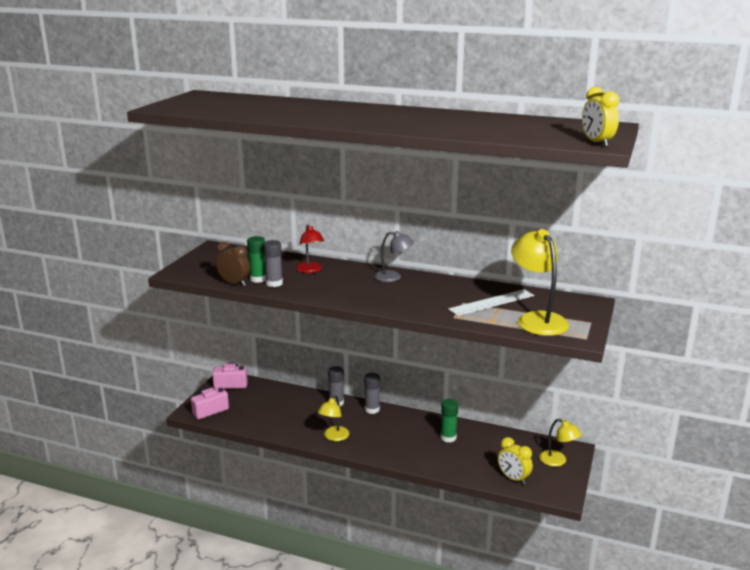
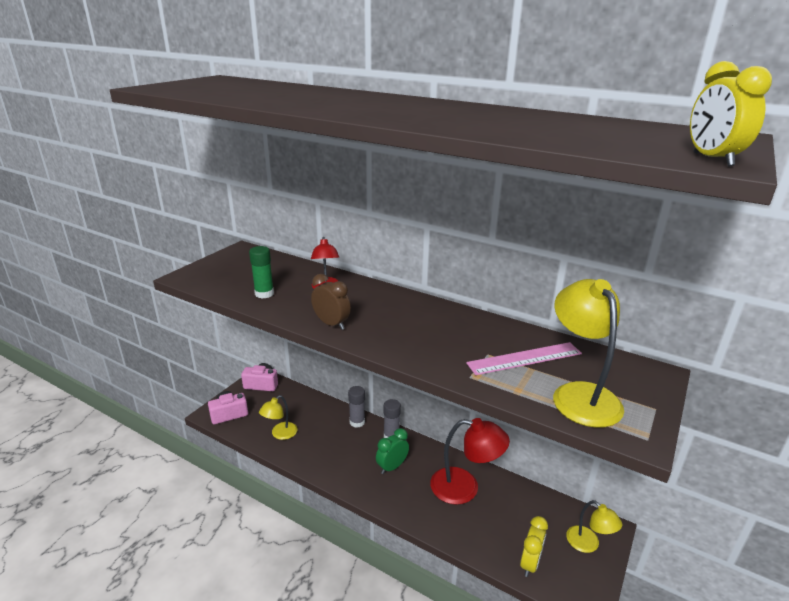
camera: 10 degrees right, 5 degrees up
(234, 283) = (235, 297): brown clock -> brown clock (331, 324)
(274, 283) = (278, 301): grey glue stick -> none
(334, 437) = (341, 468): yellow lamp -> yellow lamp (280, 434)
(380, 431) = (392, 467): none -> green clock
(393, 277) = (415, 307): grey lamp -> none
(448, 437) = (465, 487): green glue stick -> red lamp
(491, 302) = (524, 358): white ruler -> pink ruler
(513, 478) = (530, 563): yellow clock -> yellow clock turned 120 degrees counterclockwise

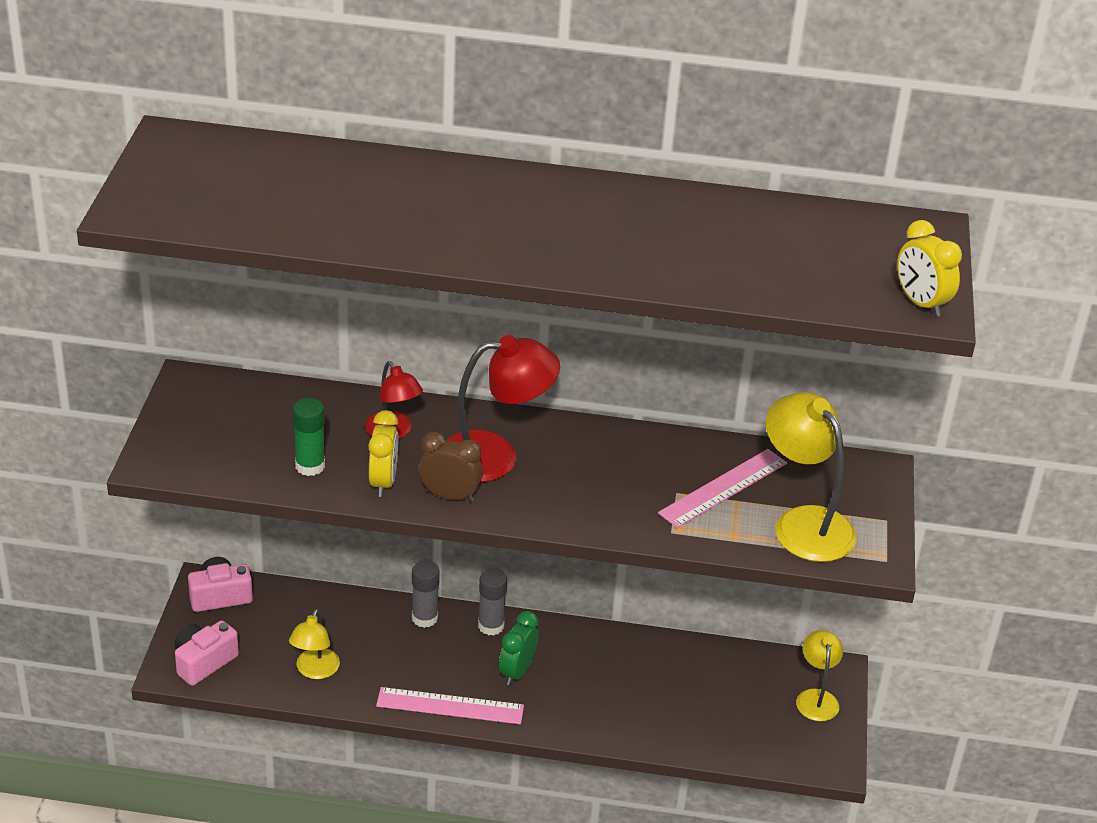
camera: 25 degrees left, 10 degrees up
(341, 476) = (450, 706): none -> pink ruler
(465, 487) = (633, 671): red lamp -> red lamp (495, 456)
(530, 563) = (753, 741): yellow clock -> yellow clock (383, 482)
(588, 544) = (816, 698): yellow lamp -> yellow lamp turned 120 degrees counterclockwise

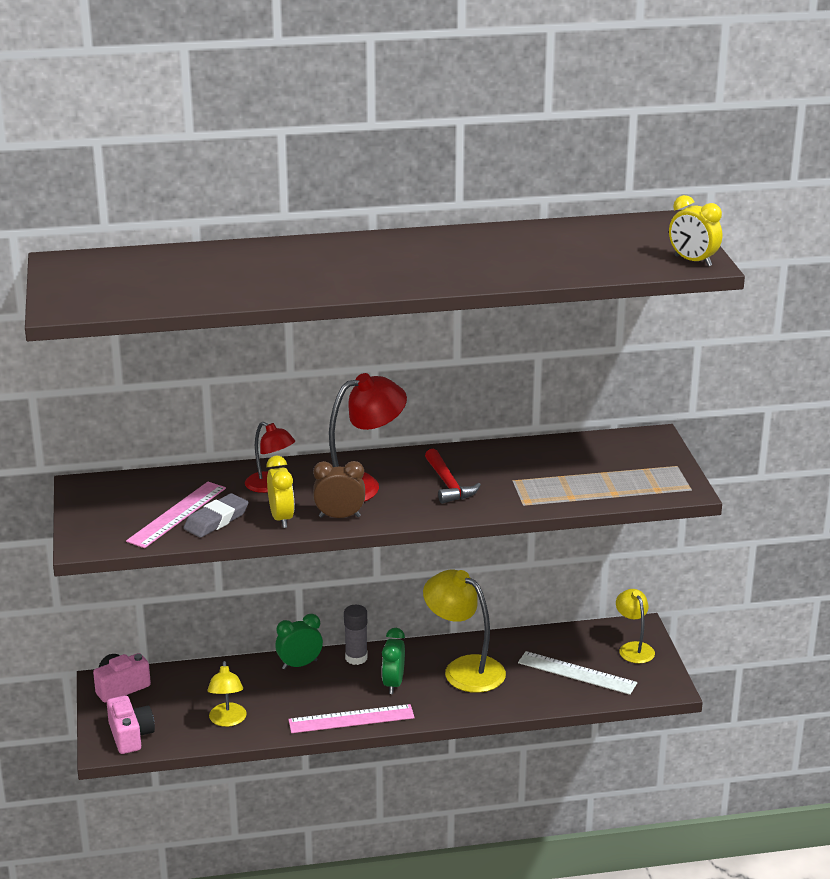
camera: 15 degrees left, 10 degrees down
(203, 662) = (130, 736): pink camera -> pink camera turned 135 degrees clockwise
(310, 466) = (216, 520): green glue stick -> grey eraser
(424, 618) = (299, 664): grey glue stick -> green clock
(597, 481) = (448, 484): none -> red hammer
(723, 488) = (546, 470): pink ruler -> pink ruler (177, 514)
(734, 714) = (577, 673): none -> white ruler
(803, 523) = (618, 479): yellow lamp -> yellow lamp (464, 669)

